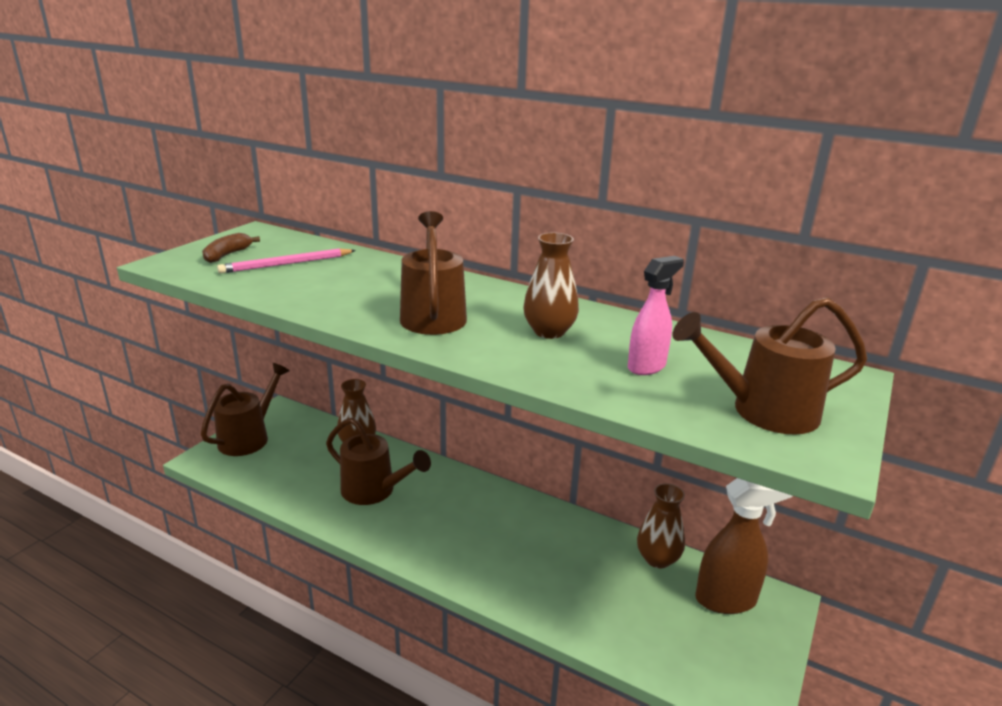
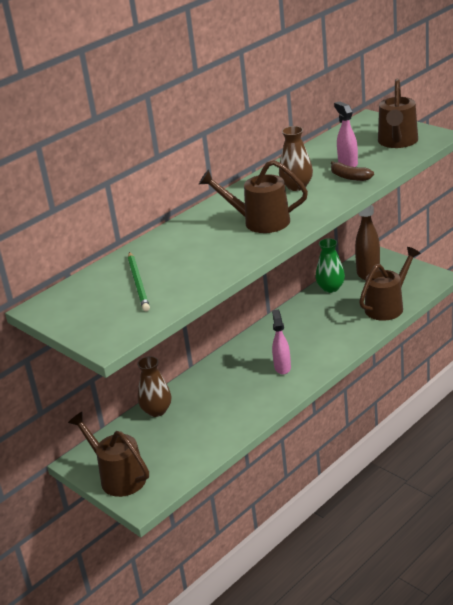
camera: 70 degrees left, 5 degrees up
(227, 255) = (102, 313): brown banana -> brown banana (349, 177)
(286, 264) = (138, 283): pink pencil -> green pencil
(375, 491) = (225, 400): brown watering can -> brown watering can (388, 306)
(445, 532) = (282, 367): none -> pink spray bottle
(657, 559) = (330, 288): brown vase -> green vase

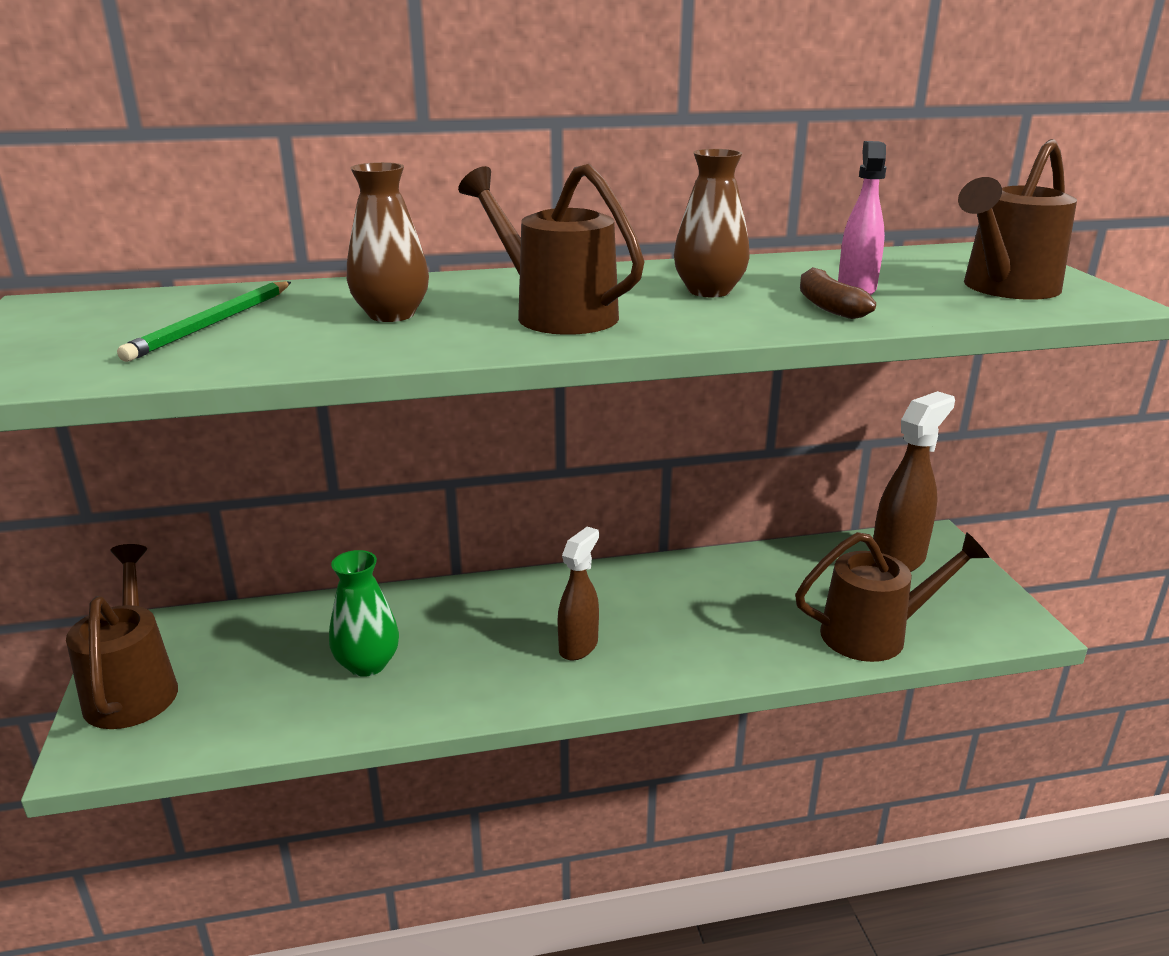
camera: 30 degrees right, 5 degrees down
(157, 410) = (324, 614): brown vase -> brown vase (391, 315)
(282, 367) = (578, 646): pink spray bottle -> brown spray bottle
(330, 288) = (804, 558): green vase -> green vase (367, 664)

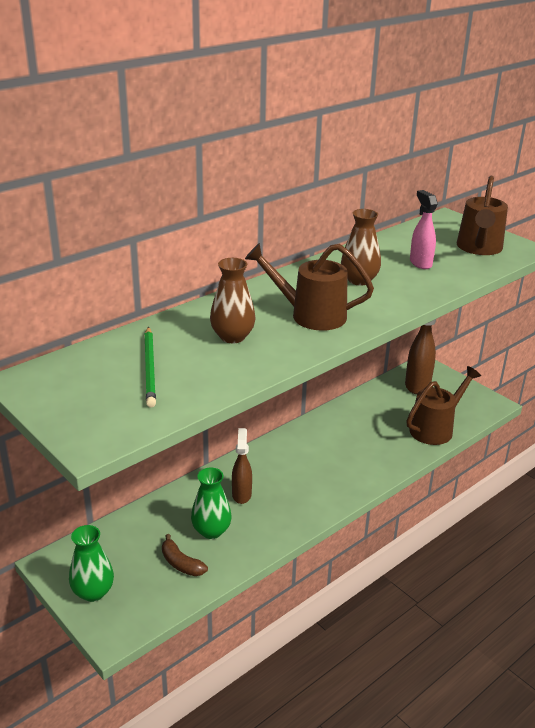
camera: 30 degrees left, 5 degrees up
(133, 687) = (93, 592): brown watering can -> green vase
(578, 646) = (309, 482): brown spray bottle -> brown spray bottle (241, 494)
(828, 306) = (421, 279): brown banana -> brown banana (181, 563)

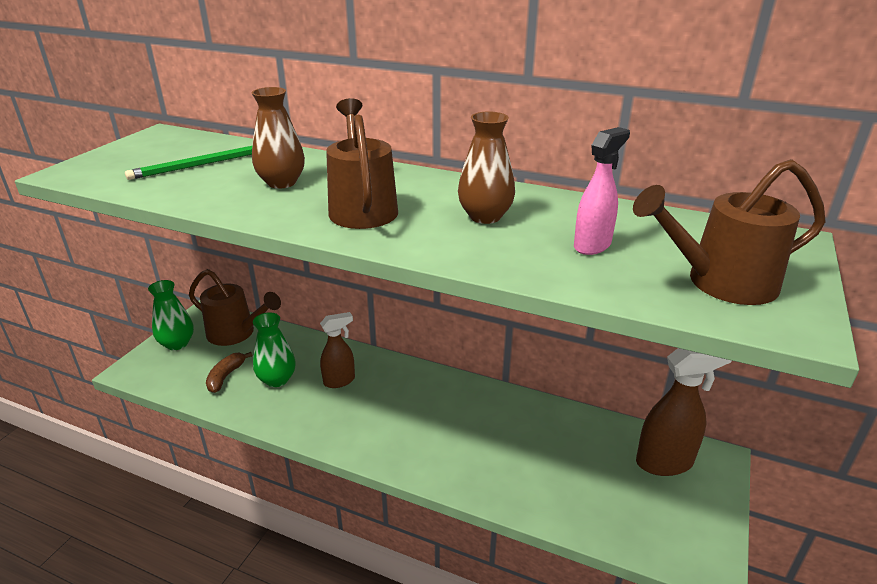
camera: 65 degrees right, 0 degrees up
(436, 428) = (581, 508): brown watering can -> brown watering can (237, 333)

